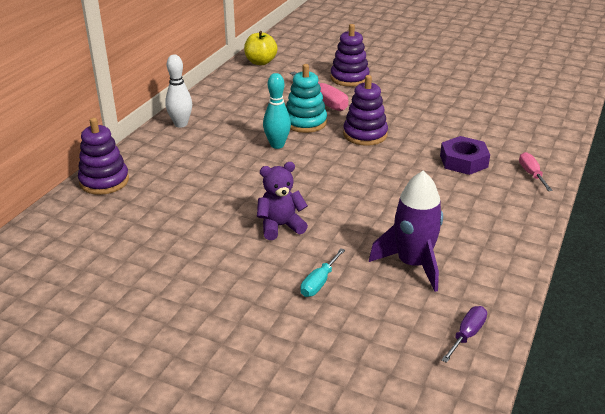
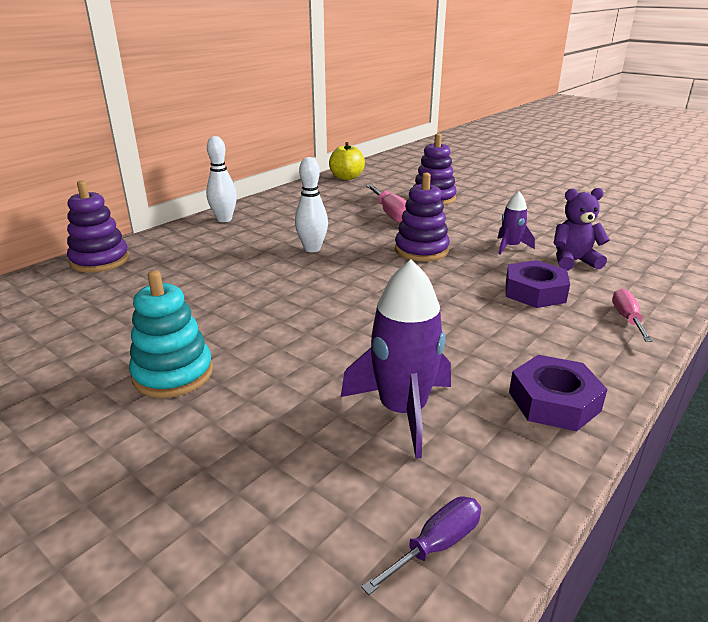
camera: 15 degrees right, 5 degrees down
(277, 145) = (312, 249): turquoise bowling pin -> white bowling pin
(280, 226) = (254, 333): purple teddy bear -> purple teddy bear (573, 261)
(305, 122) = (359, 231): turquoise stacking toy -> turquoise stacking toy (173, 374)
(319, 283) = (254, 414): turquoise screwdriver -> none
(431, 122) = (510, 247): none -> purple rocket
(502, 242) = (554, 401): none -> purple nut

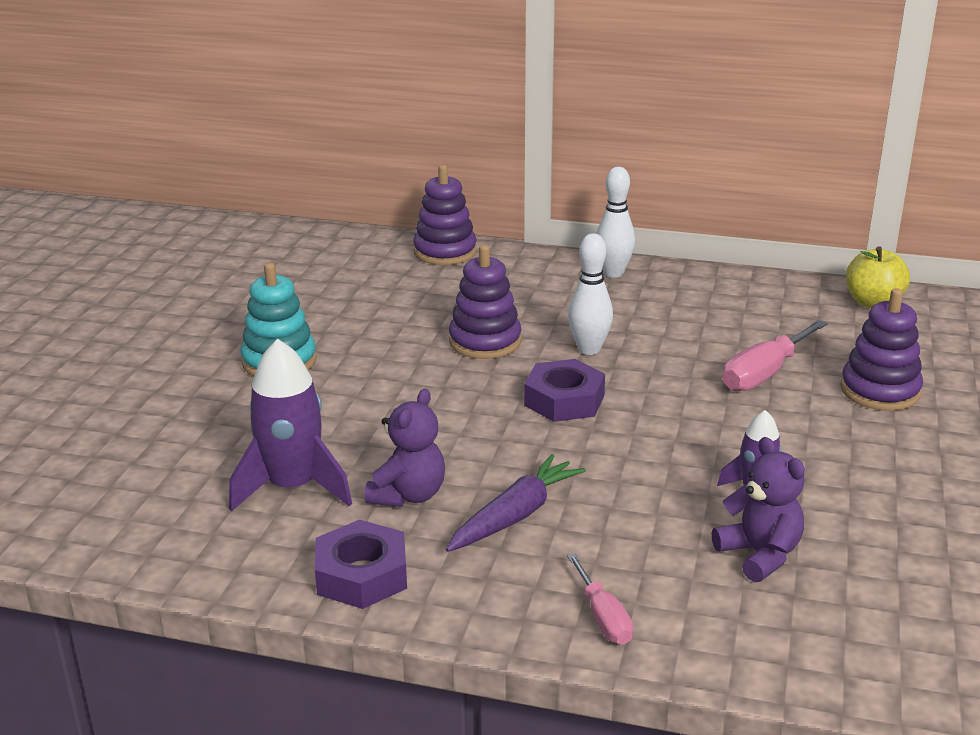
camera: 65 degrees right, 0 degrees up
(421, 250) = (664, 422): purple stacking toy -> purple stacking toy (485, 342)
(436, 545) = (134, 538): purple screwdriver -> none
(450, 355) = (408, 495): none -> purple teddy bear
(500, 320) = (515, 515): none -> purple carrot
(534, 292) = (618, 531): purple nut -> purple nut (564, 400)
(627, 318) = (603, 617): pink screwdriver -> pink screwdriver turned 90 degrees clockwise

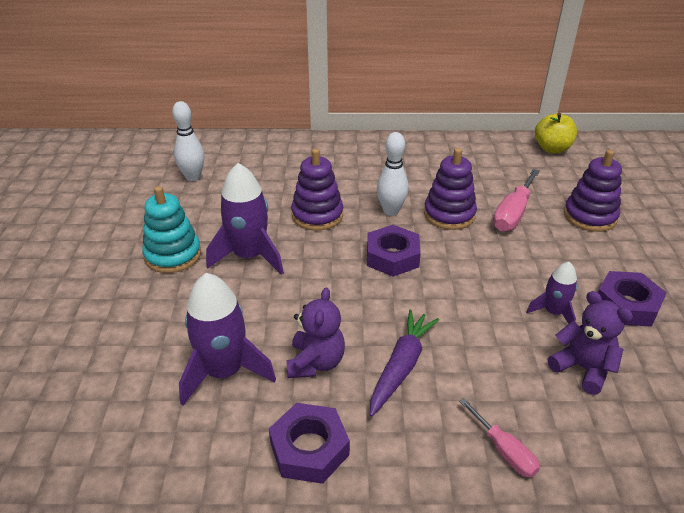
camera: 15 degrees left, 10 degrees up
(375, 375) = (249, 256): none -> purple rocket
(445, 252) = (260, 144): purple stacking toy -> purple stacking toy (449, 214)
(613, 273) = (380, 147): white bowling pin -> white bowling pin (193, 177)
(869, 498) = (627, 305): none -> purple nut

